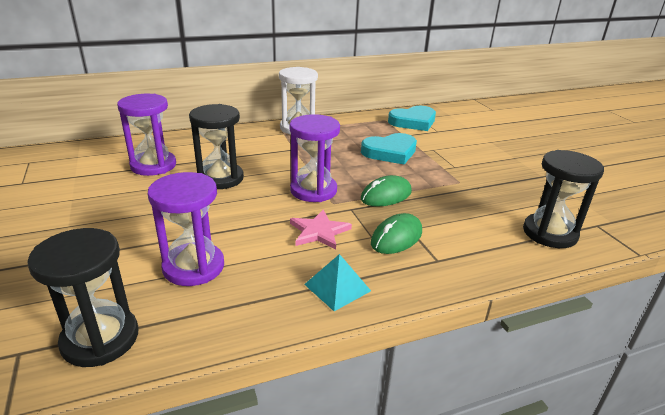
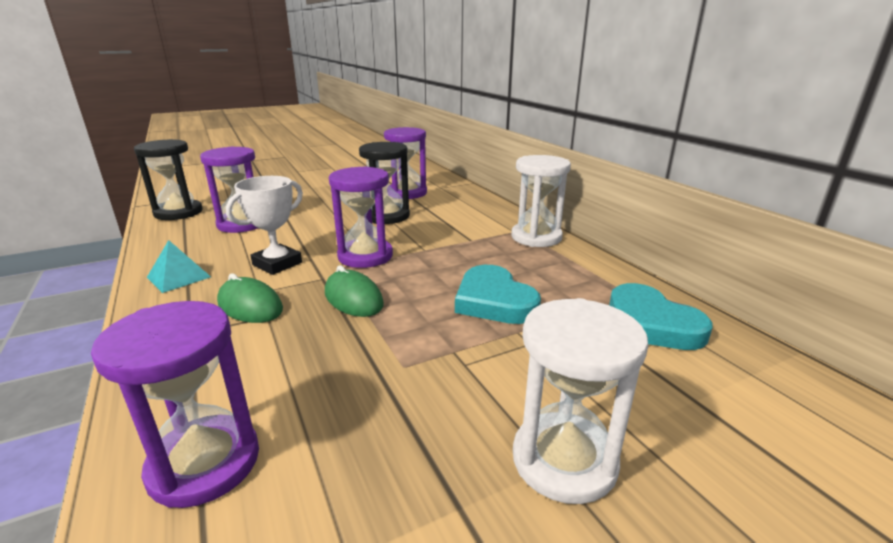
camera: 85 degrees right, 5 degrees down
(319, 232) = (277, 264): pink star -> white trophy
(511, 155) = (564, 460): none -> white hourglass
(549, 233) = (204, 463): black hourglass -> purple hourglass

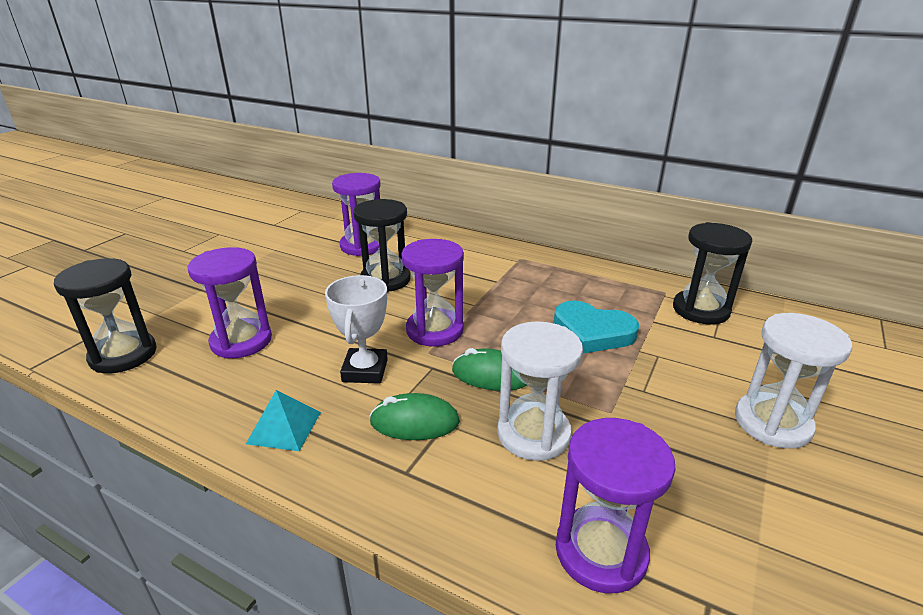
camera: 35 degrees left, 5 degrees up
(536, 237) = (541, 261): white hourglass -> white hourglass (533, 434)
(650, 324) = (700, 310): turquoise heart -> black hourglass

